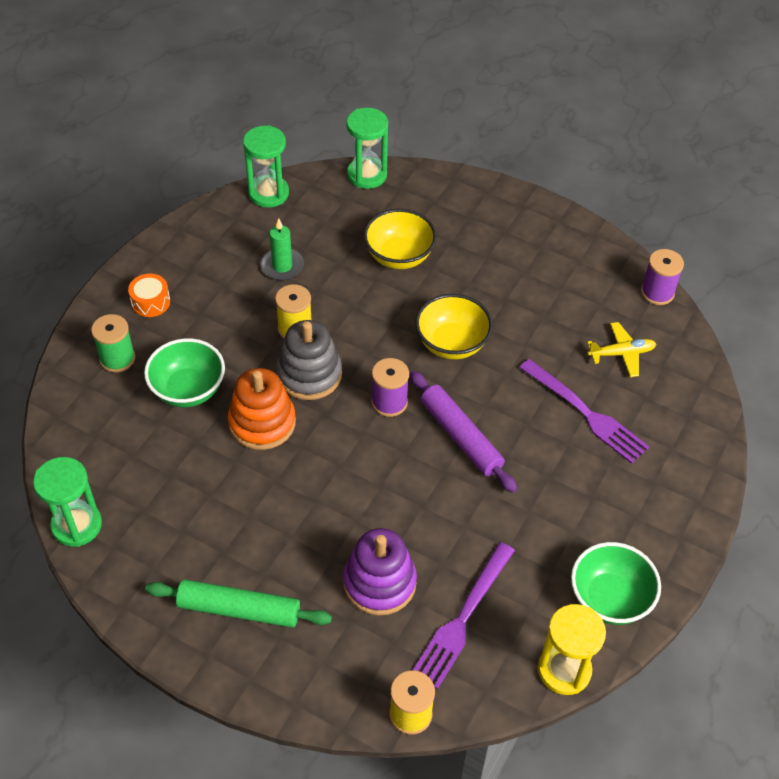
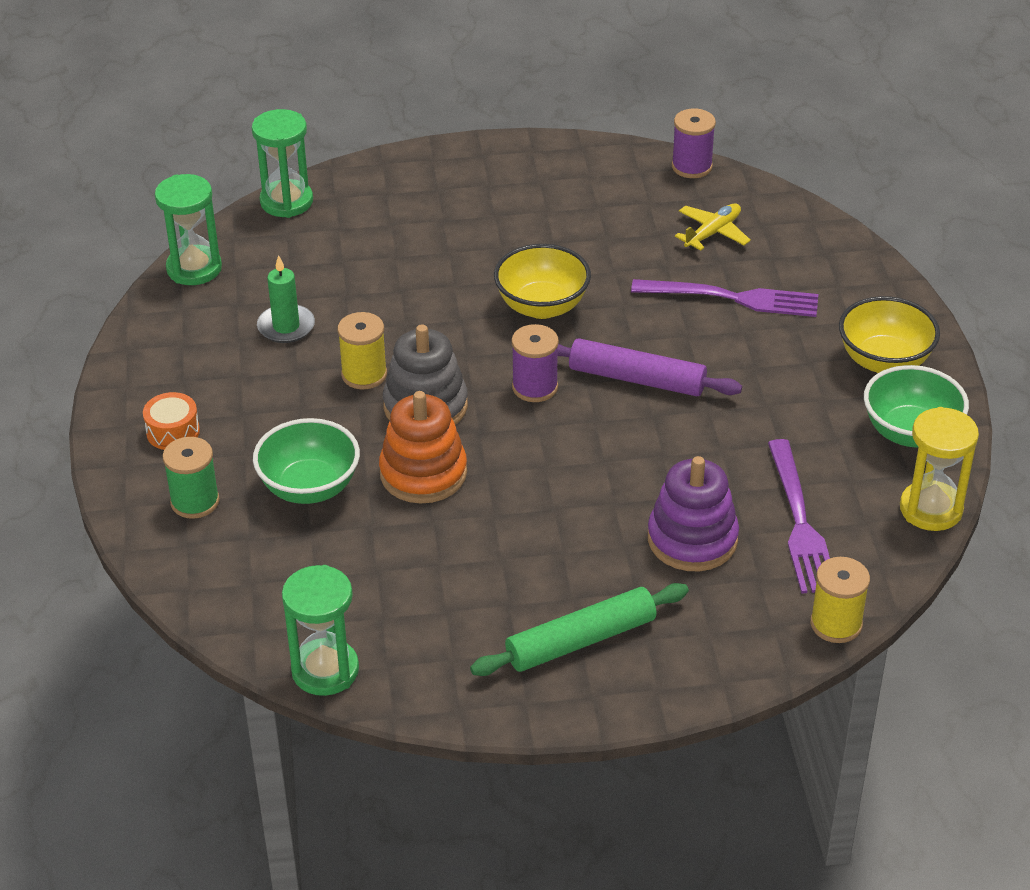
camera: 35 degrees left, 10 degrees down
(399, 256) = (403, 258): yellow bowl -> yellow bowl (884, 361)

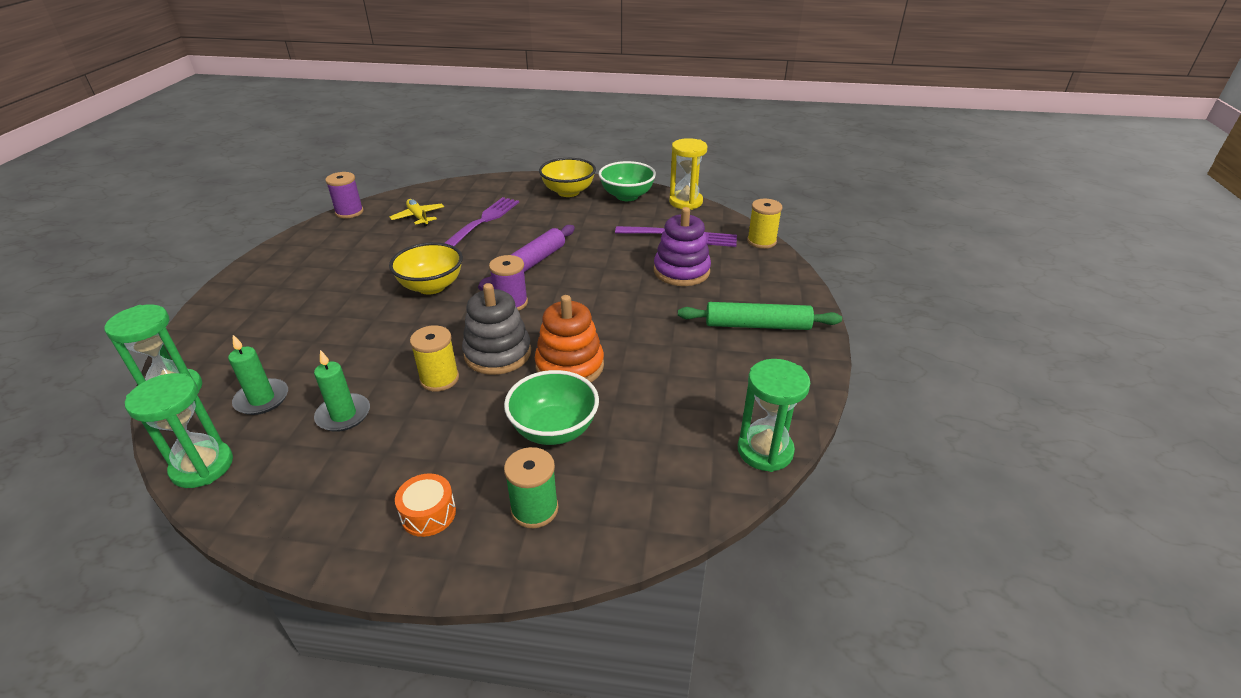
camera: 75 degrees left, 5 degrees down
(292, 262) = (262, 399): none -> green candle
(581, 641) = (757, 325): green rolling pin -> green rolling pin turned 75 degrees counterclockwise

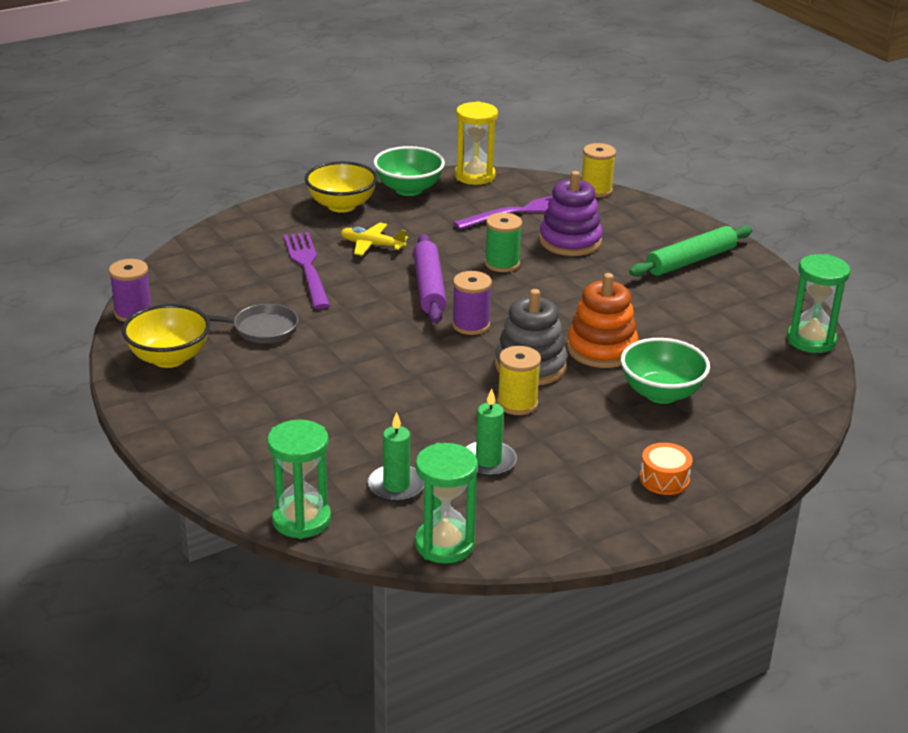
camera: 40 degrees left, 5 degrees down
(390, 249) = (261, 329): none -> grey pan
(418, 217) = (226, 288): yellow plane -> yellow plane (372, 245)
(431, 286) = (371, 342): yellow bowl -> yellow bowl (169, 358)
(534, 509) = (726, 441): green spool -> green spool (502, 264)

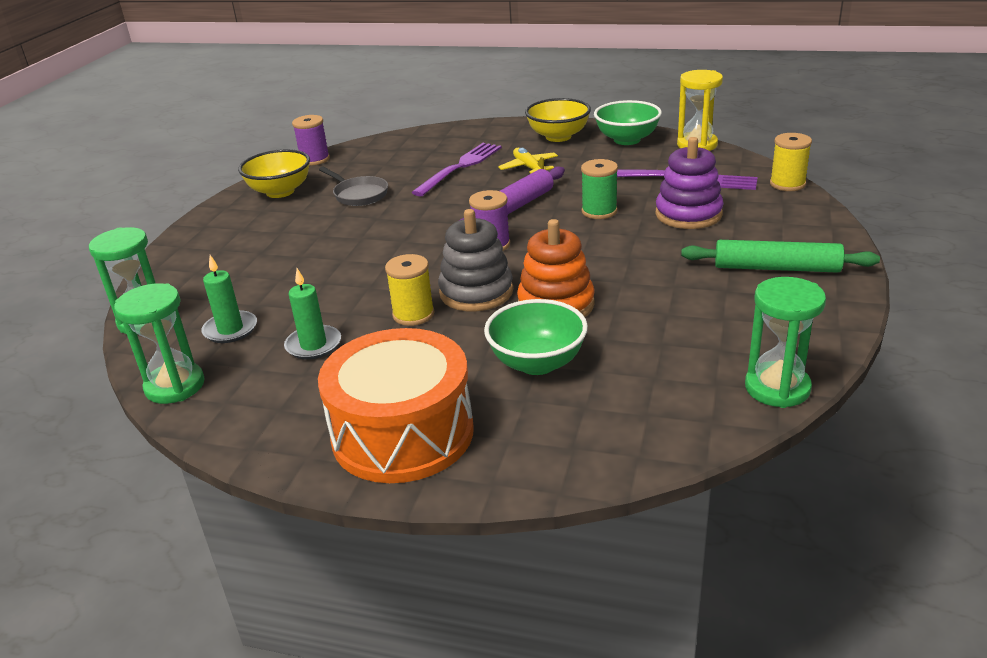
camera: 50 degrees right, 0 degrees up
(664, 479) = (402, 433): orange drum -> orange drum, size x2.49

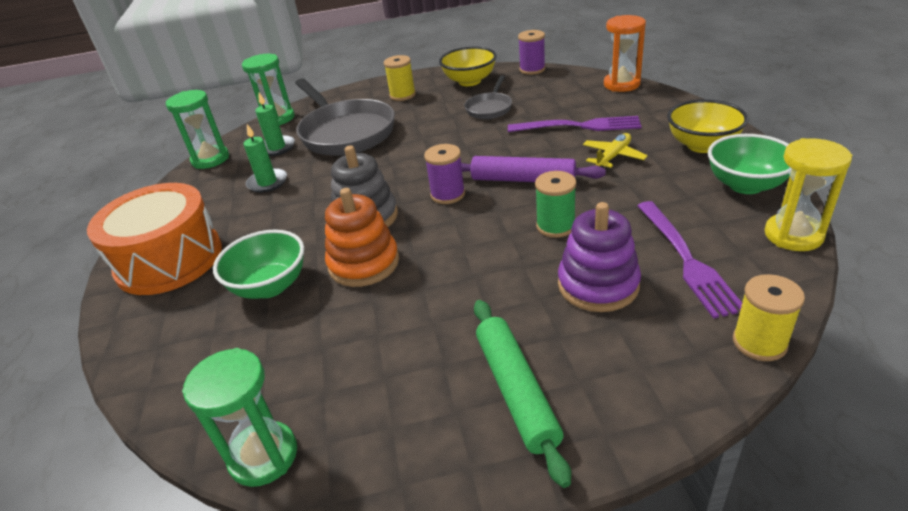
camera: 65 degrees right, 5 degrees up
(272, 278) = (345, 132): none -> grey pan
(413, 314) = (320, 203): yellow spool -> yellow spool (402, 95)
(416, 135) = (621, 84): none -> orange hourglass

